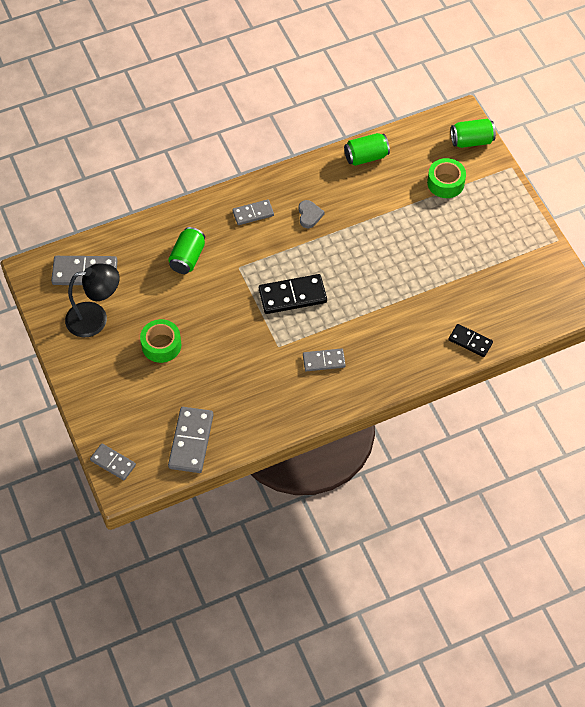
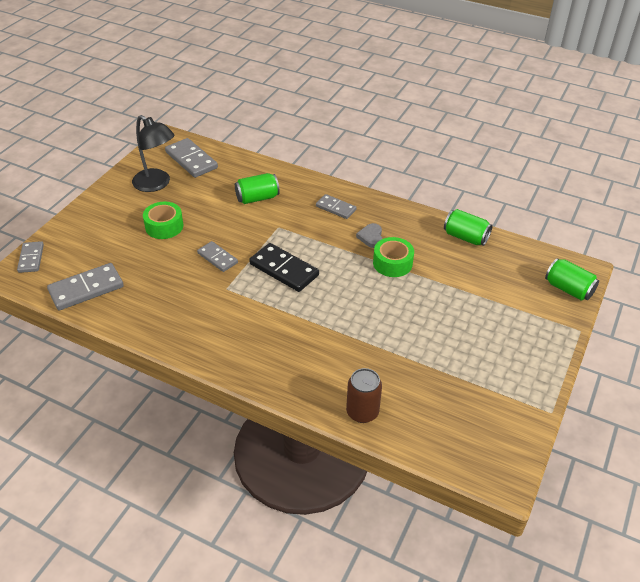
camera: 50 degrees right, 15 degrees down
(309, 215) = (371, 237): grey heart -> grey heart turned 135 degrees clockwise
(324, 361) = (239, 323): grey domino -> grey domino (217, 258)
(445, 183) = (505, 297): green tape -> green tape (392, 263)
(470, 341) = (362, 412): black domino -> brown can

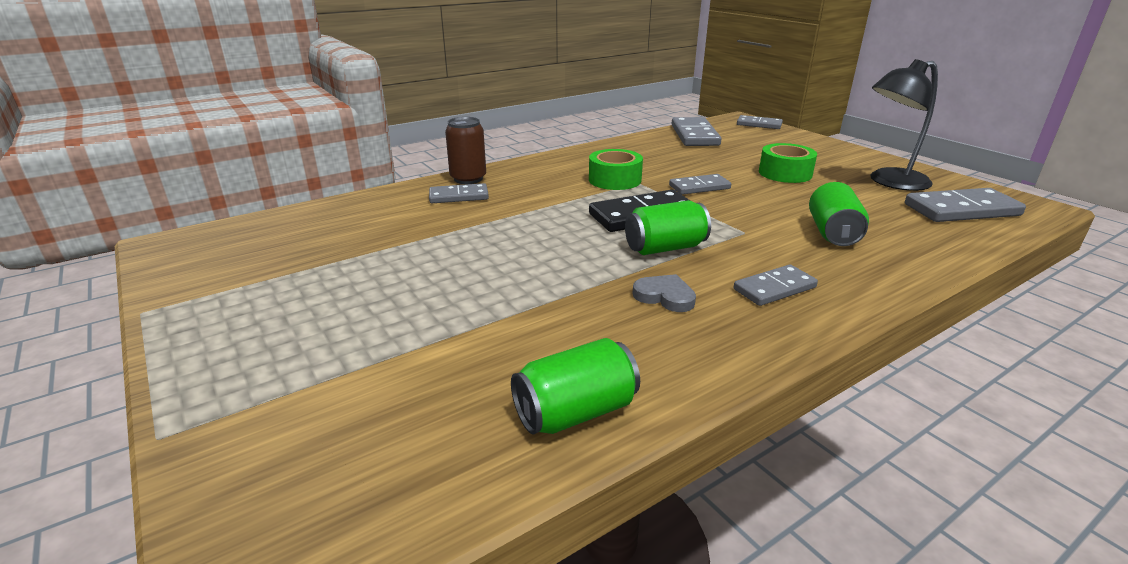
camera: 120 degrees right, 15 degrees down
(317, 369) = (459, 196): none -> grey domino
(362, 412) = (372, 202): brown can -> brown can (468, 179)
(392, 263) = (579, 294): green tape -> green tape (614, 180)
(568, 289) = (247, 498): green can -> green can (665, 248)

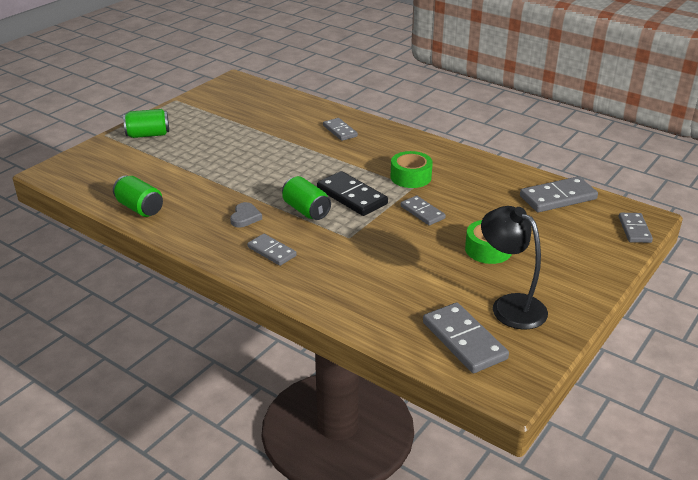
camera: 70 degrees right, 5 degrees up
(468, 179) = (371, 126): brown can -> none
(833, 233) = (369, 273): green can -> green can (148, 135)

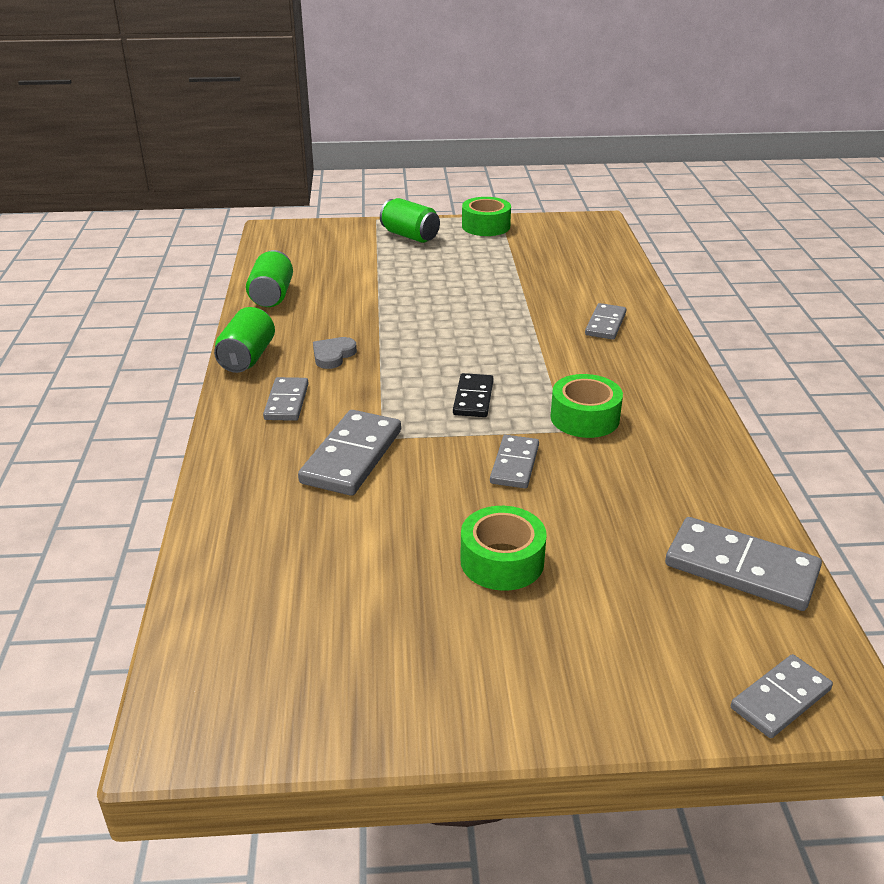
camera: 50 degrees right, 0 degrees up
(180, 109) = (486, 226): none -> green tape
(245, 217) = (333, 355): grey heart -> grey heart turned 150 degrees clockwise
(306, 210) = (399, 383): green can -> green can (247, 357)
(351, 196) = (473, 398): black domino -> black domino, size x0.62
(464, 340) = (255, 636): grey domino -> grey domino (352, 457)
(510, 305) = (385, 645): black lamp -> none

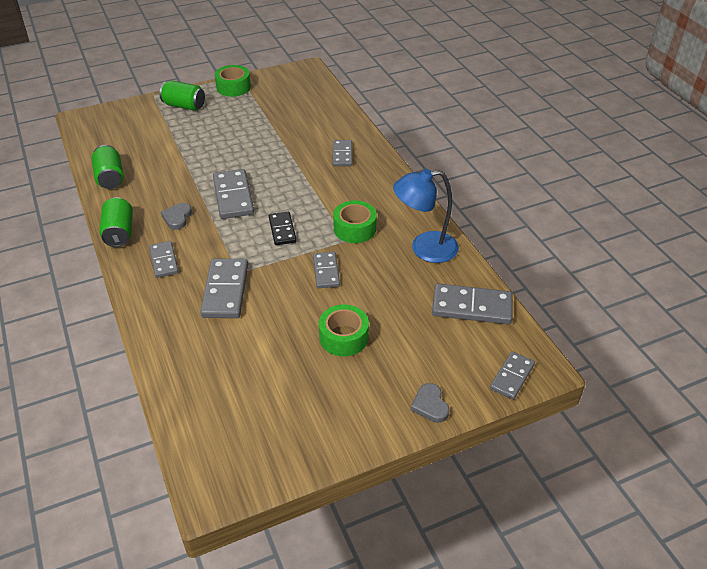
camera: 20 degrees left, 10 degrees up
(423, 345) = (233, 196): none -> grey domino
(608, 704) = (430, 405): none -> grey heart
(688, 467) = (424, 248): none -> blue lamp

